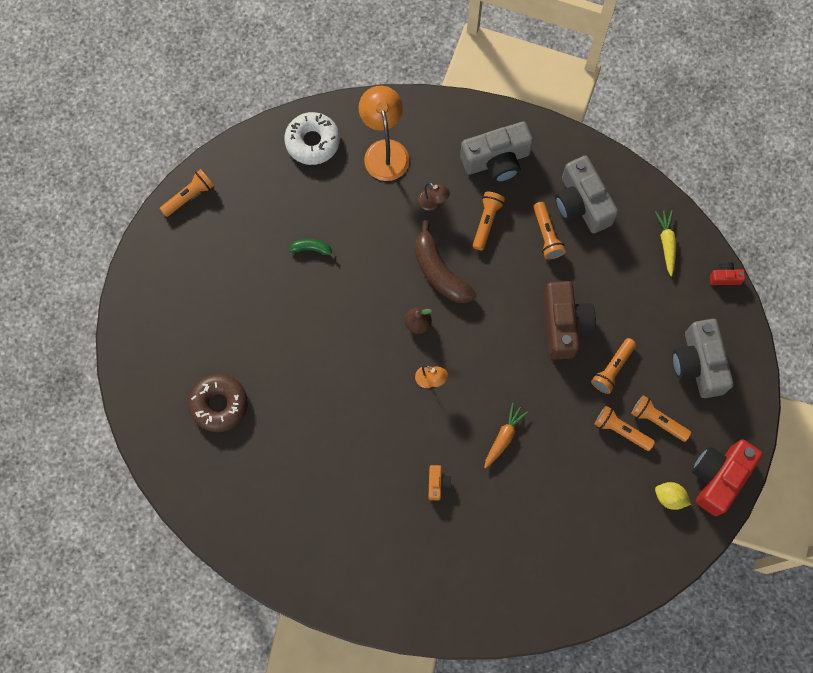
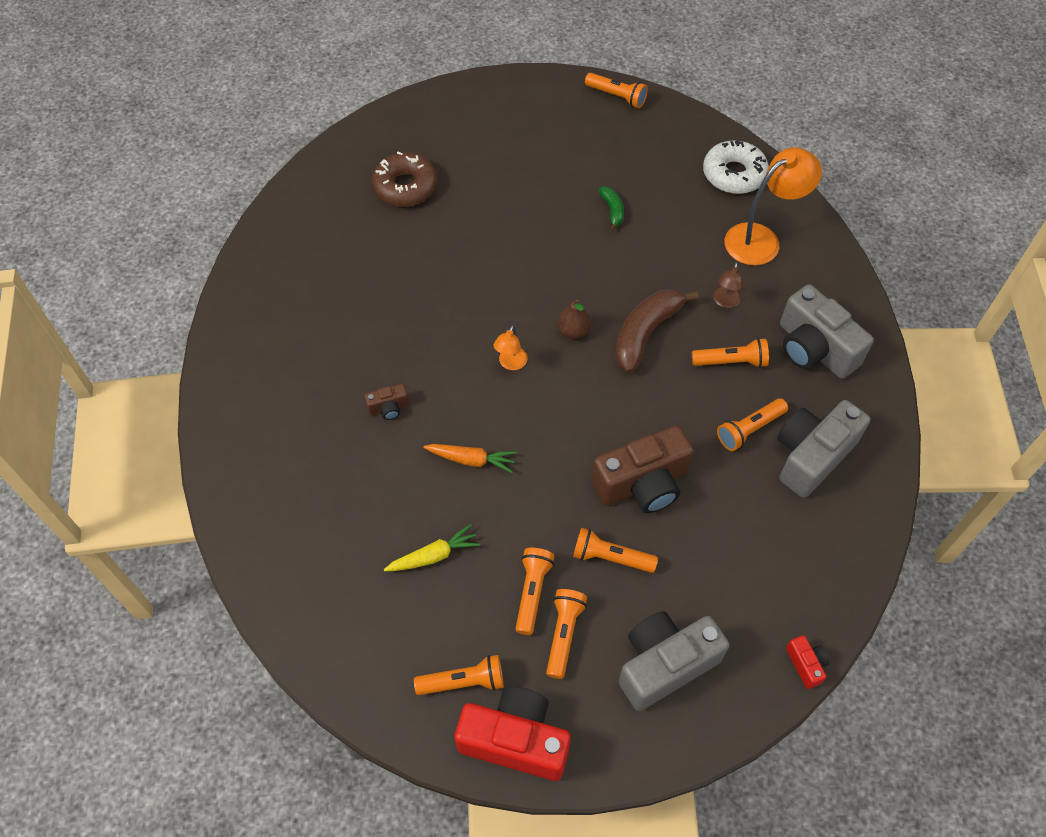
camera: 70 degrees right, 15 degrees down
(437, 484) = (389, 408): orange camera -> brown camera
(666, 243) = (814, 573): yellow carrot -> yellow carrot (434, 555)
(669, 497) = (463, 682): yellow lemon -> orange flashlight

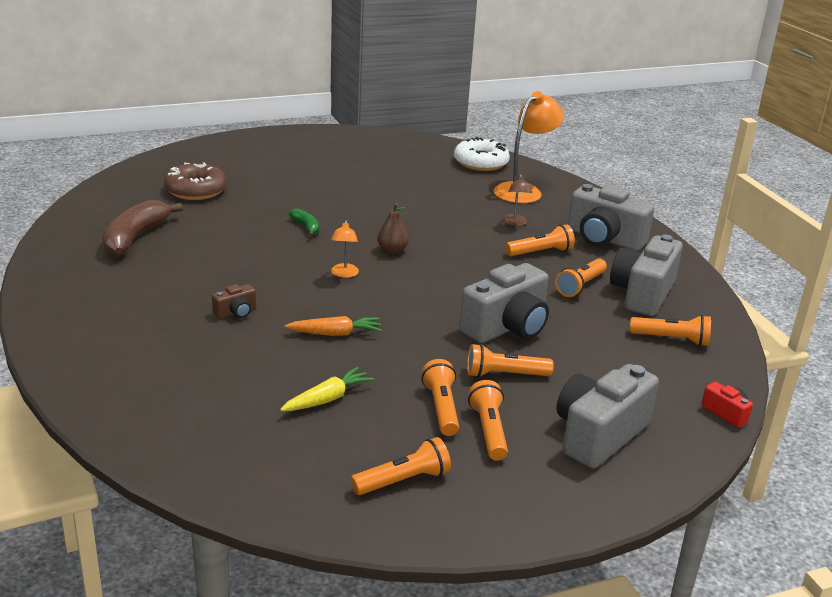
camera: 20 degrees left, 30 degrees down
(515, 740) = (481, 514): red camera -> none
(612, 210) = (390, 187): green banana -> green banana (306, 227)
(617, 96) = (362, 135): orange flashlight -> orange flashlight (671, 339)
(642, 484) = (507, 327): brown camera -> grey camera
(645, 333) = (457, 245): brown banana -> brown banana (135, 238)

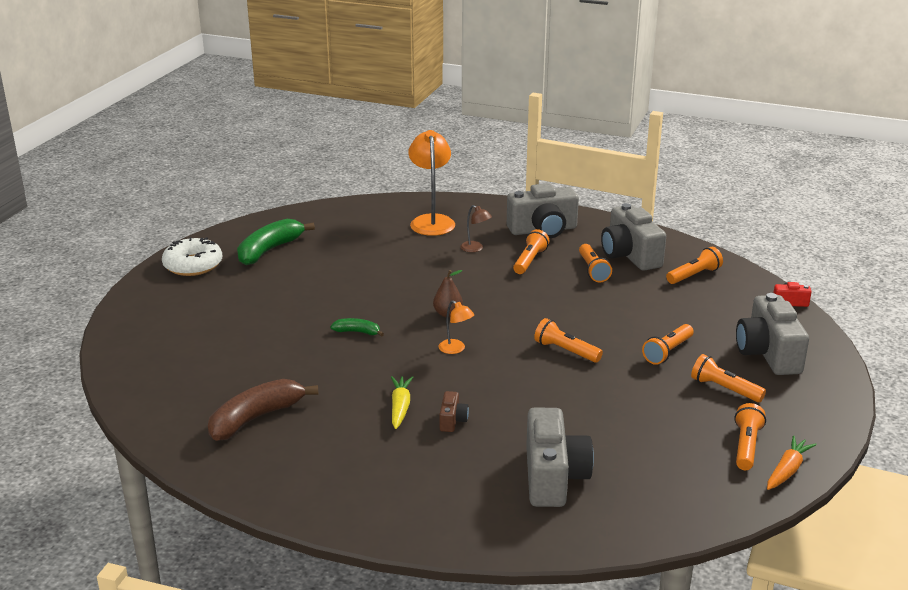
camera: 45 degrees left, 0 degrees up
(135, 238) = (256, 418): brown banana -> brown banana turned 75 degrees clockwise
(196, 190) = (210, 353): brown donut -> none
(327, 399) = (620, 433): yellow carrot -> yellow carrot (400, 407)
(335, 334) = (537, 391): orange carrot -> orange carrot (787, 470)
(366, 154) = (269, 250): none -> green banana
(441, 408) = (680, 394): orange flashlight -> orange flashlight (565, 351)
(480, 163) = (362, 214): white donut -> white donut (193, 265)
(507, 327) = (611, 322): grey camera -> grey camera (553, 477)

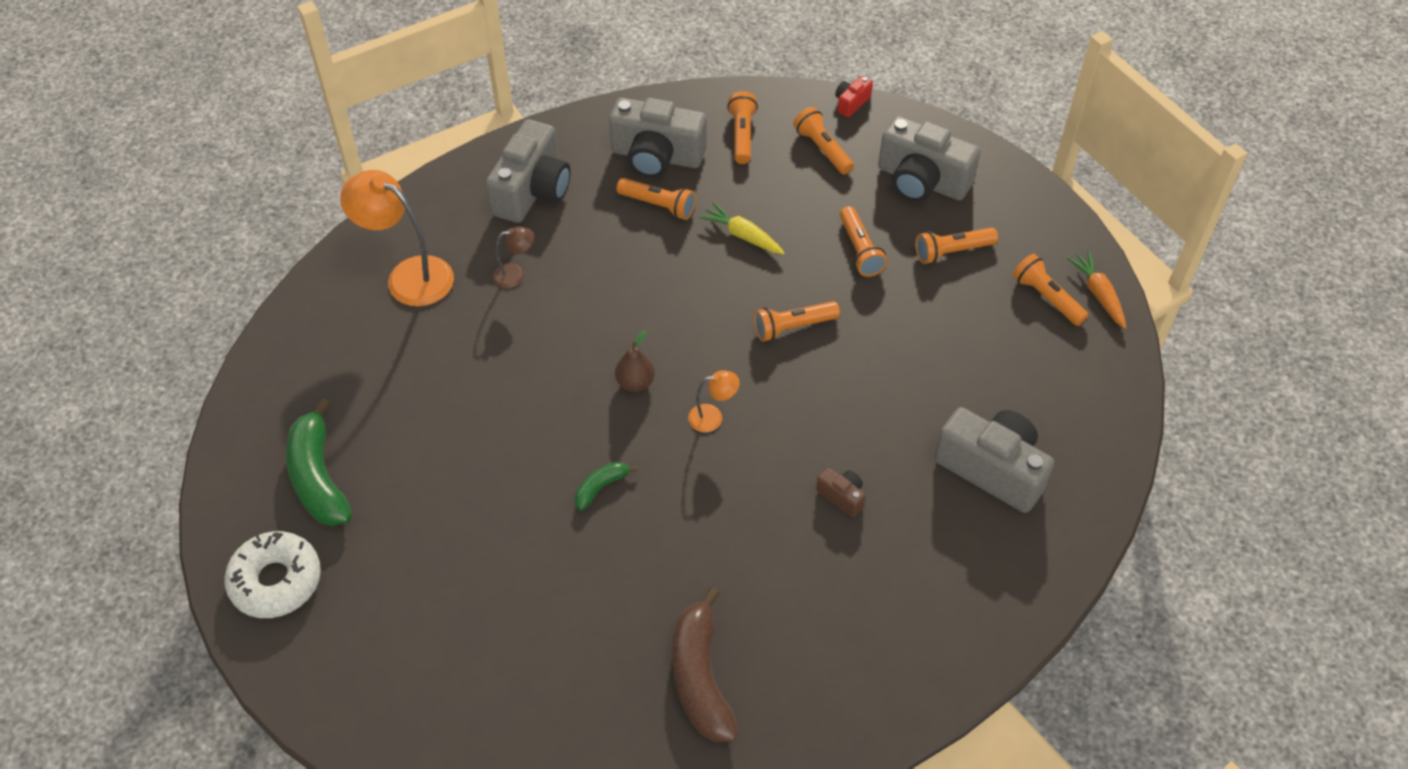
camera: 55 degrees left, 25 degrees up
(400, 407) = (783, 529): yellow carrot -> yellow carrot (742, 235)
(530, 261) = (589, 244): orange flashlight -> orange flashlight (822, 149)

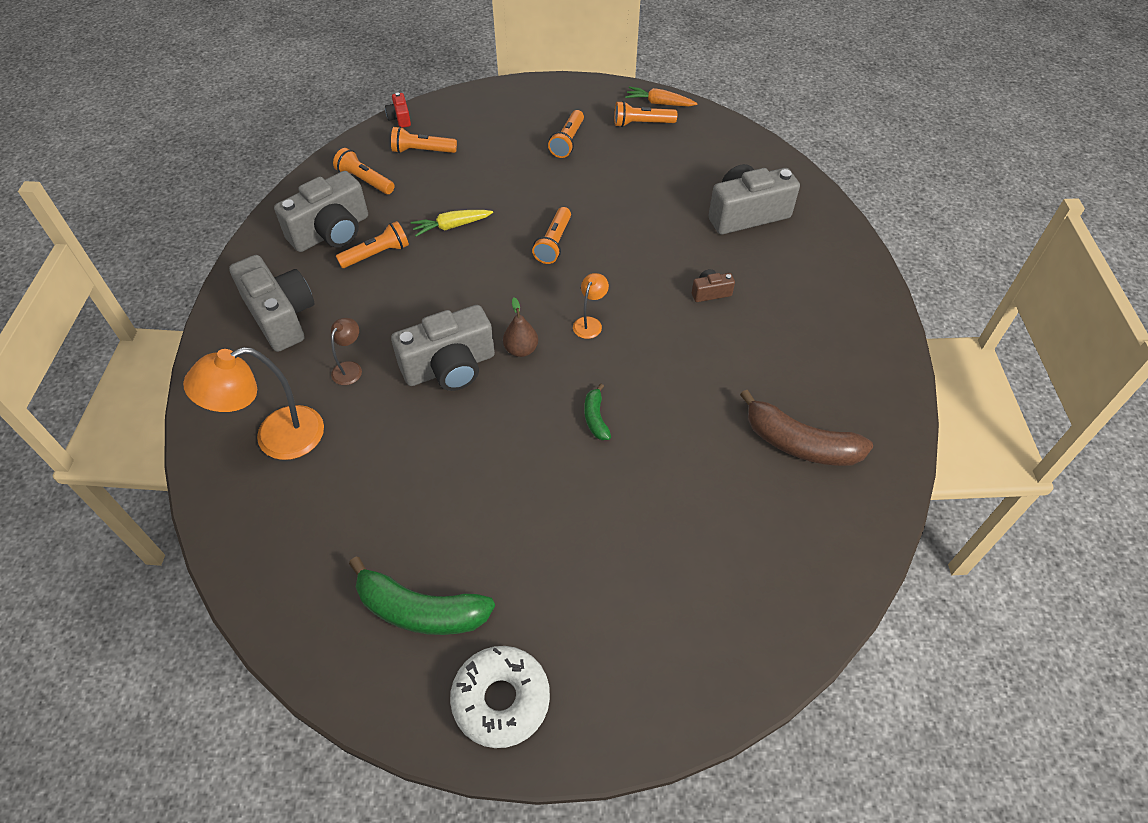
camera: 55 degrees left, 0 degrees up
(860, 250) = (523, 179): orange flashlight -> none
(922, 181) = (499, 123): grey camera -> grey camera (450, 367)

